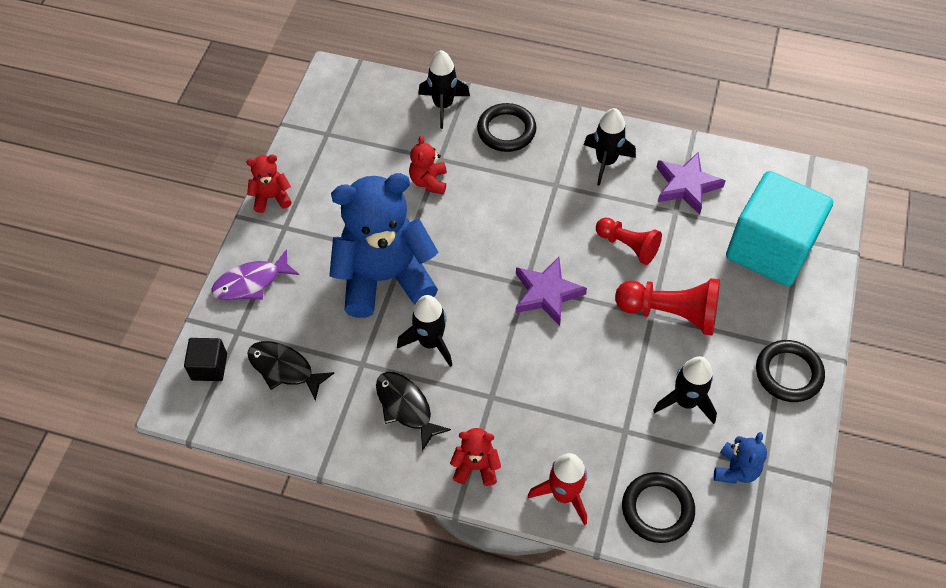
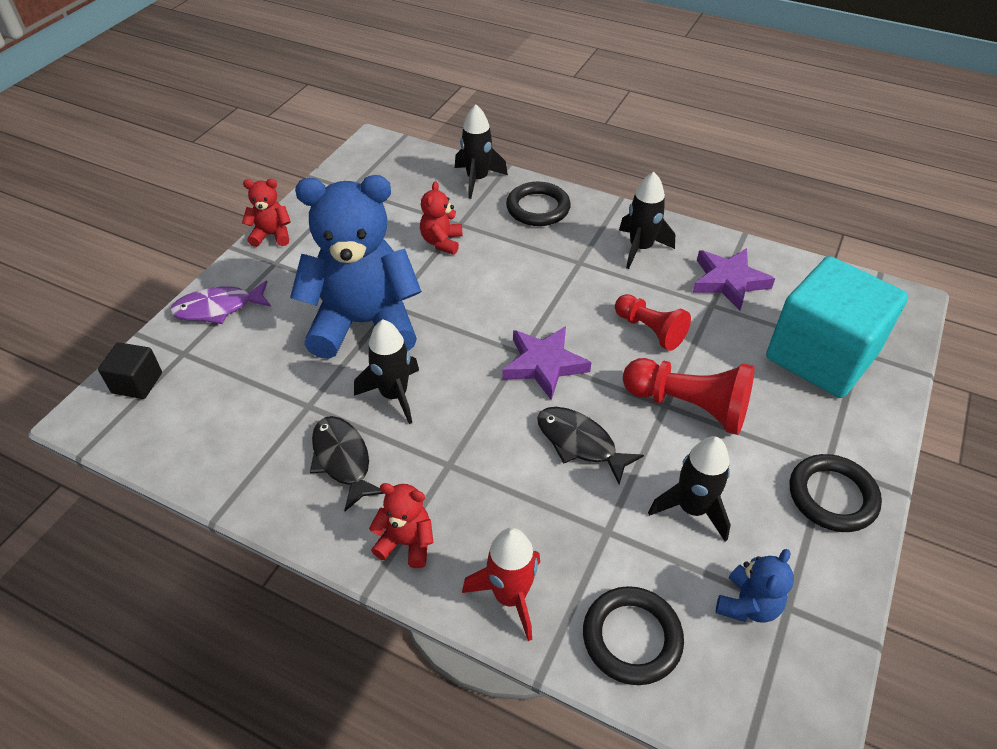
camera: 10 degrees right, 10 degrees down
(284, 369) = (219, 397): black fish -> black fish (580, 443)

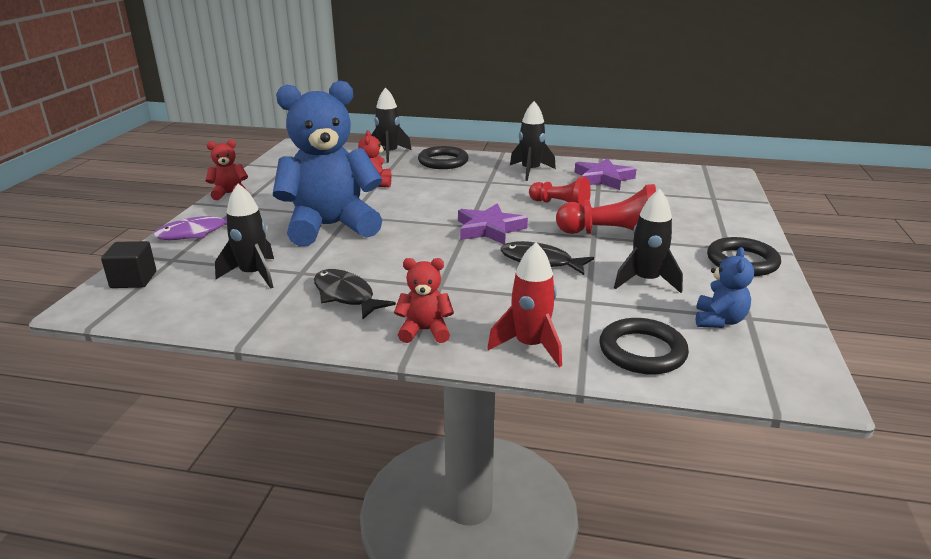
camera: 15 degrees left, 20 degrees down
(394, 395) = (374, 258): black rocket -> black rocket (253, 275)
(821, 356) = (689, 202): turquoise cube -> none

